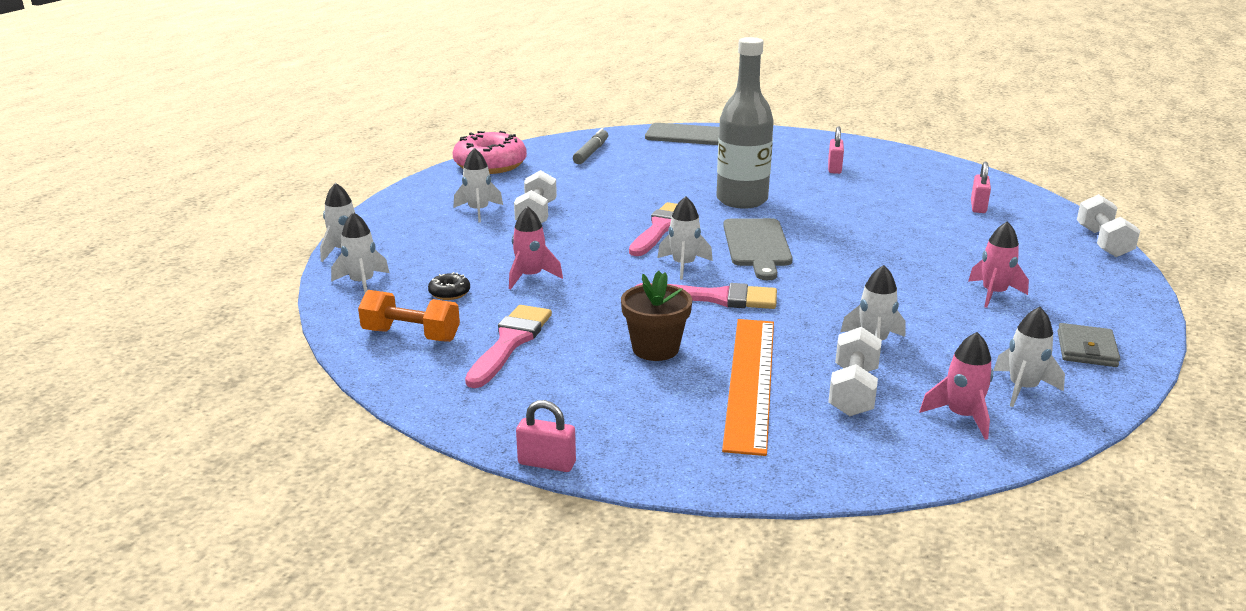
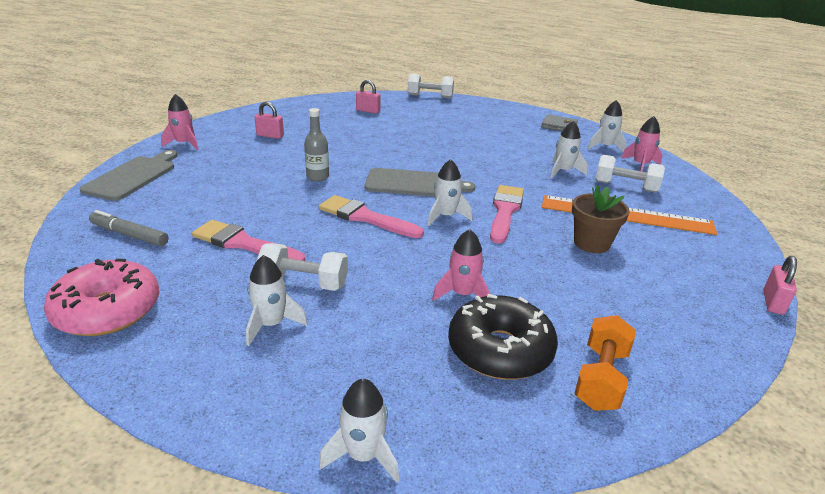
camera: 85 degrees left, 5 degrees up
(362, 283) = (474, 427): white rocket -> none
(449, 293) = (500, 350): black donut -> black donut, size x2.32
(510, 342) = (599, 312): pink brush -> pink brush (243, 244)
(741, 200) = (317, 177): grey bottle -> grey bottle, size x0.50
(994, 294) = (496, 131): pink rocket -> pink rocket (184, 144)

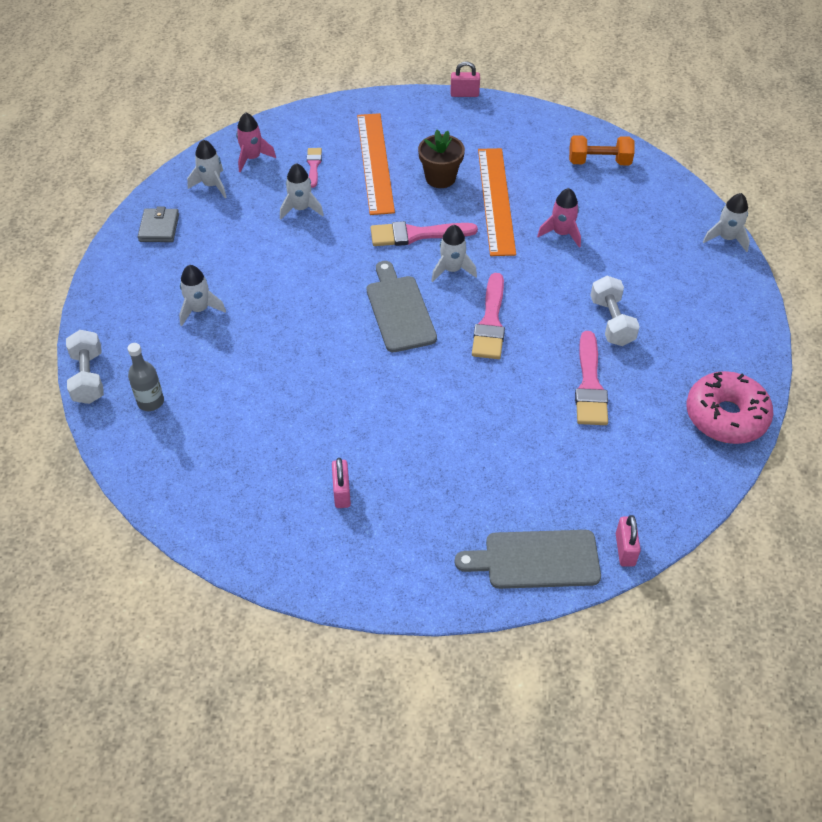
camera: 110 degrees left, 20 degrees up
(129, 235) = (636, 475): grey marker -> none
(184, 144) = (421, 571): pink rocket -> none
(271, 324) = (667, 318): white rocket -> white rocket (199, 309)
(317, 177) = (431, 391): grey bottle -> grey bottle (150, 402)
(368, 111) = (190, 426): pink padlock -> pink padlock (625, 549)
(500, 350) = (606, 205): black donut -> none
(541, 267) = (496, 200): none -> orange ruler
(625, 187) = (314, 165): white dumbbell -> pink brush

